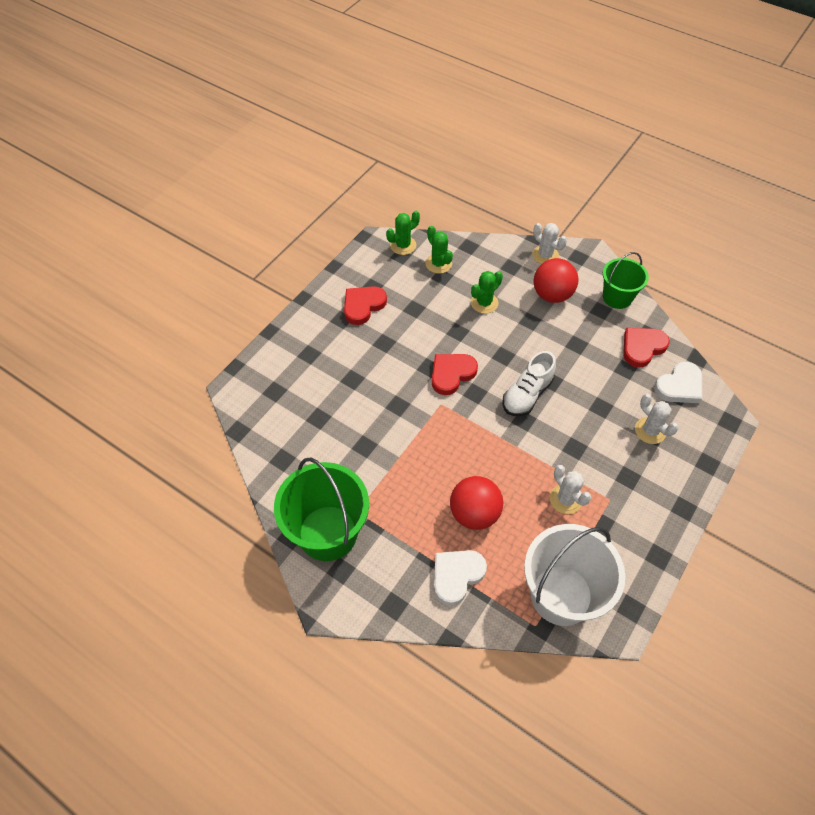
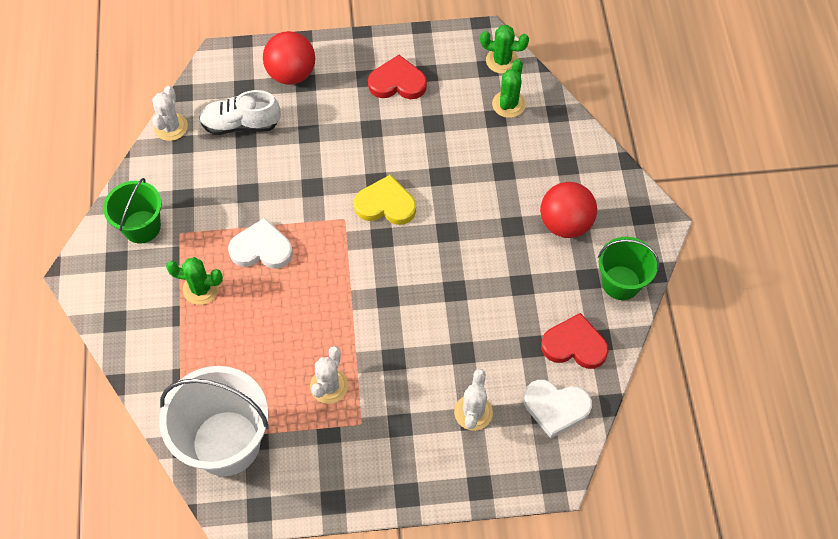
camera: 50 degrees right, 5 degrees up
(328, 533) = (141, 227): green bucket -> green bucket, size x0.60
(451, 374) = (385, 204): red heart -> yellow heart
(456, 576) = (179, 349): white heart -> white heart (261, 248)
(474, 513) = (251, 322): red ball -> red ball (291, 74)
(484, 303) = (497, 173): green cactus -> green cactus (201, 289)
(527, 395) = (419, 280): white shoe -> white shoe (241, 124)
(545, 255) = (613, 184): white cactus -> white cactus (171, 127)

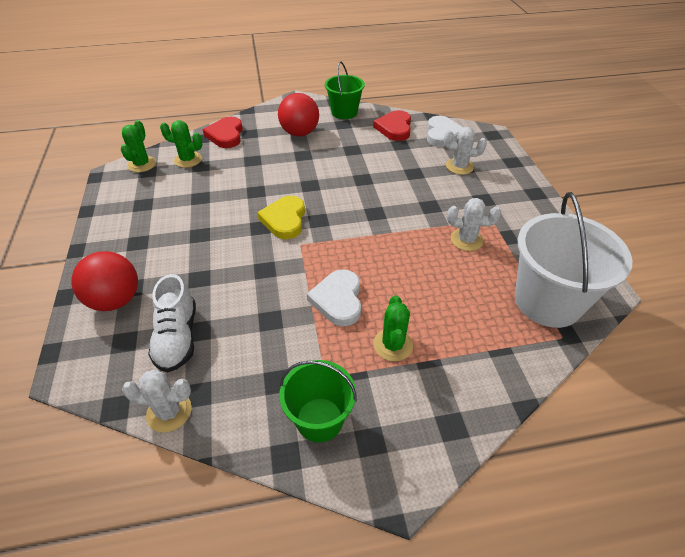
camera: 95 degrees left, 15 degrees down
(397, 82) = (149, 221): red heart -> red heart (226, 135)

